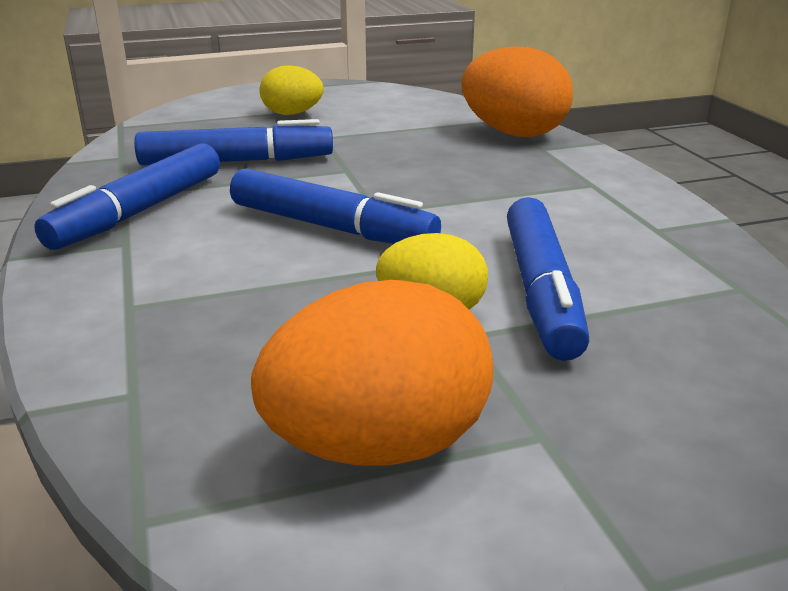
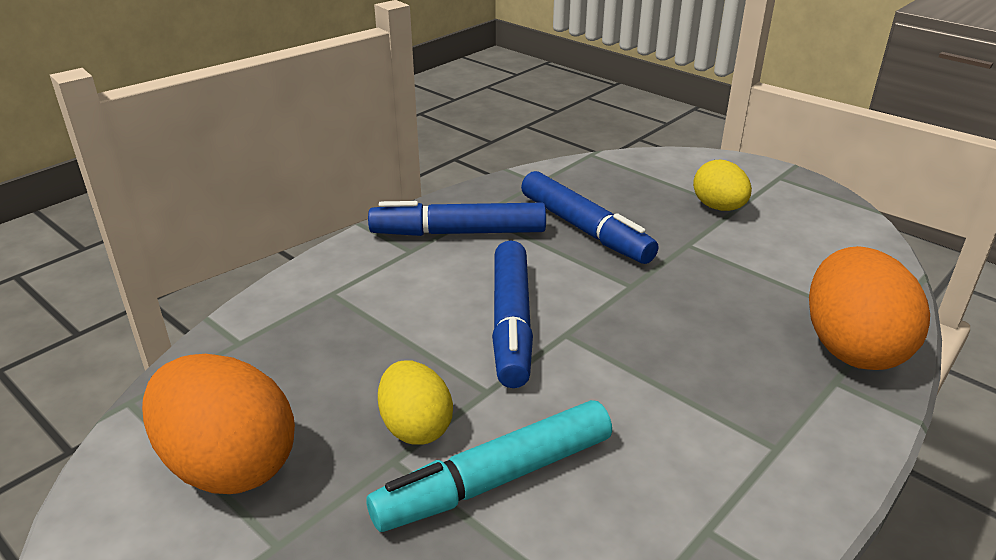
camera: 60 degrees right, 5 degrees up
(541, 291) = (495, 479): blue marker -> turquoise marker

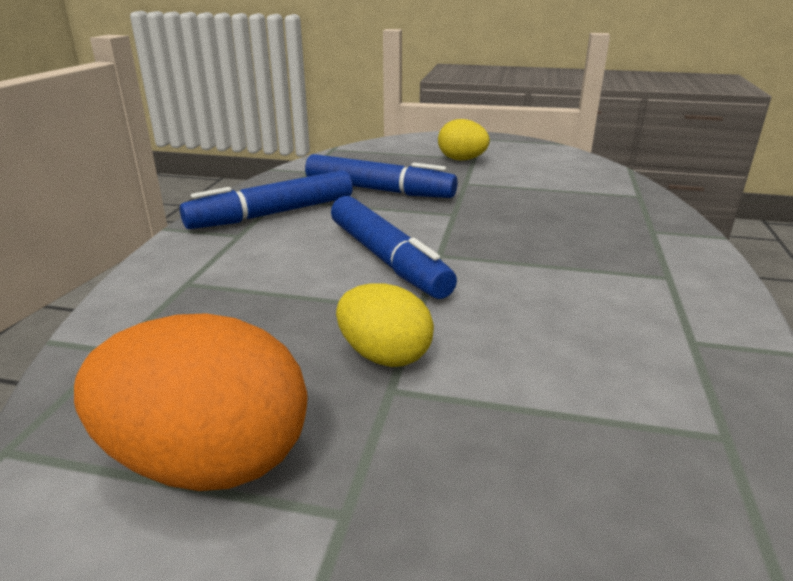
camera: 30 degrees left, 5 degrees down
(495, 479) = (500, 368): turquoise marker -> none
(852, 347) = (638, 211): orange egg -> none

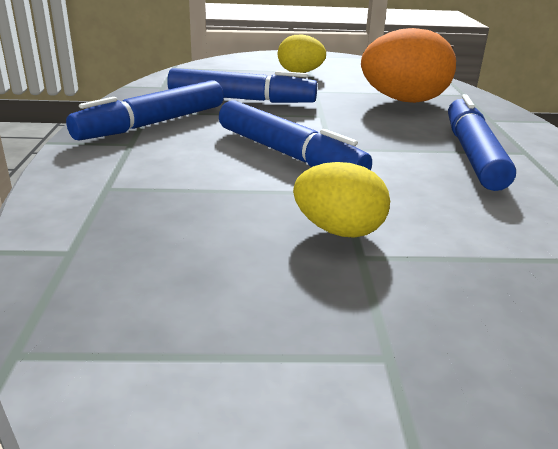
camera: 15 degrees left, 0 degrees up
(209, 461) = (236, 334): orange egg -> orange egg (403, 101)
(598, 274) = (472, 154): none -> blue marker

